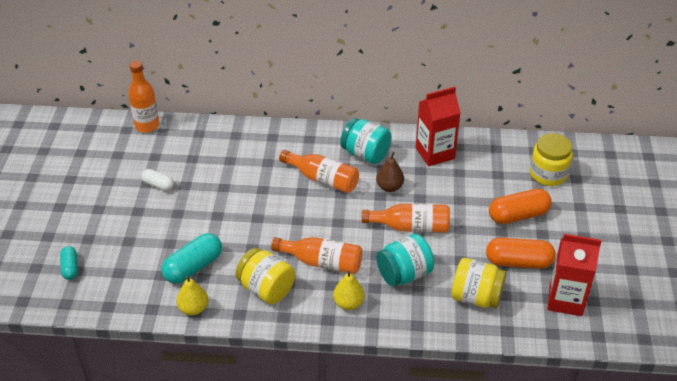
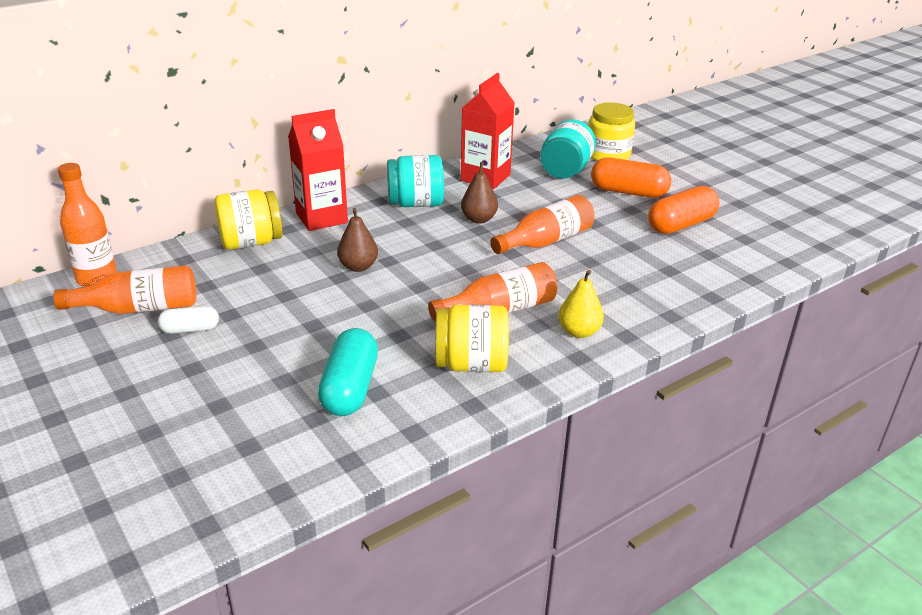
camera: 40 degrees left, 10 degrees down
(70, 268) = (161, 479): turquoise capsule -> none
(193, 308) = (407, 430): yellow pear -> none
(280, 187) = (358, 267): none -> brown pear
(322, 179) = (397, 241): orange bottle -> orange bottle (139, 308)
(404, 274) = (596, 281): turquoise jar -> turquoise jar (565, 171)
(476, 297) = (687, 267): yellow jar -> yellow jar (251, 242)
(518, 215) = (628, 192): orange capsule -> orange capsule turned 75 degrees clockwise
(565, 300) = (759, 234): red carton -> red carton (321, 218)

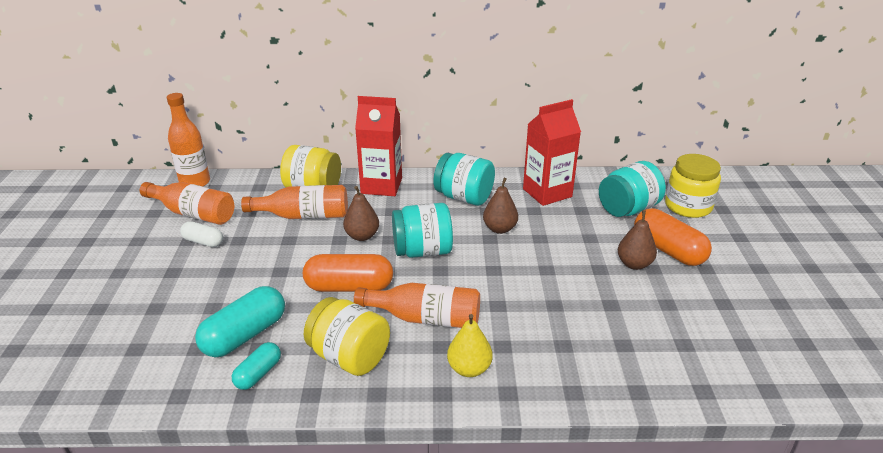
camera: 35 degrees right, 0 degrees up
(405, 411) = (258, 374): none -> turquoise capsule
(432, 260) = (422, 251): none -> turquoise jar
(545, 241) = (535, 270): orange bottle -> orange bottle (303, 216)
(615, 211) = (634, 264): none -> brown pear
(681, 225) = (688, 302): orange capsule -> orange capsule (349, 287)

